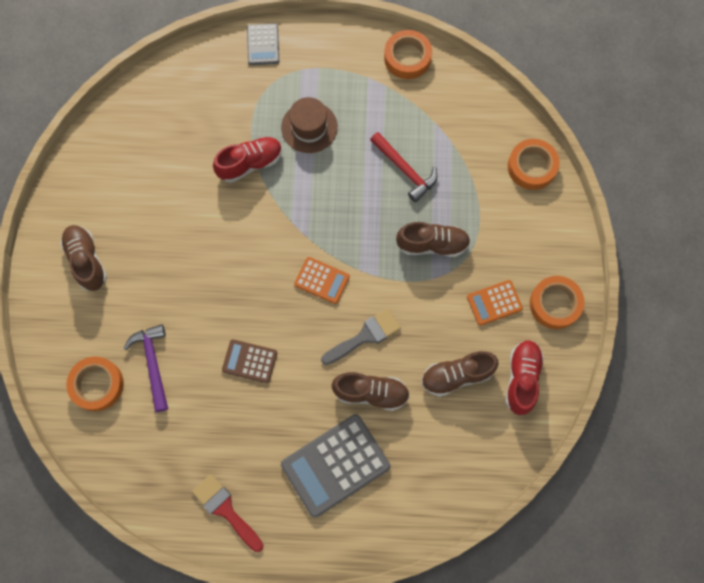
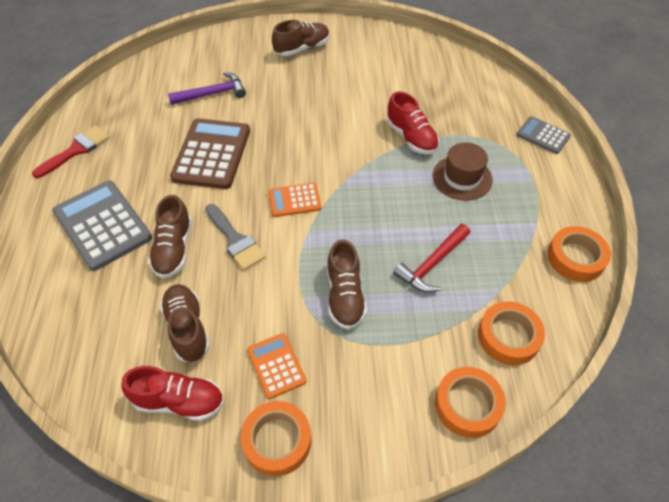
camera: 85 degrees right, 20 degrees down
(97, 385) = (196, 65): orange tape -> orange tape (508, 336)
(250, 361) = (212, 154): brown calculator -> brown calculator, size x1.84
(263, 45) = (543, 135): grey calculator -> grey calculator turned 45 degrees clockwise
(322, 280) = (294, 200): orange calculator -> orange calculator turned 60 degrees clockwise

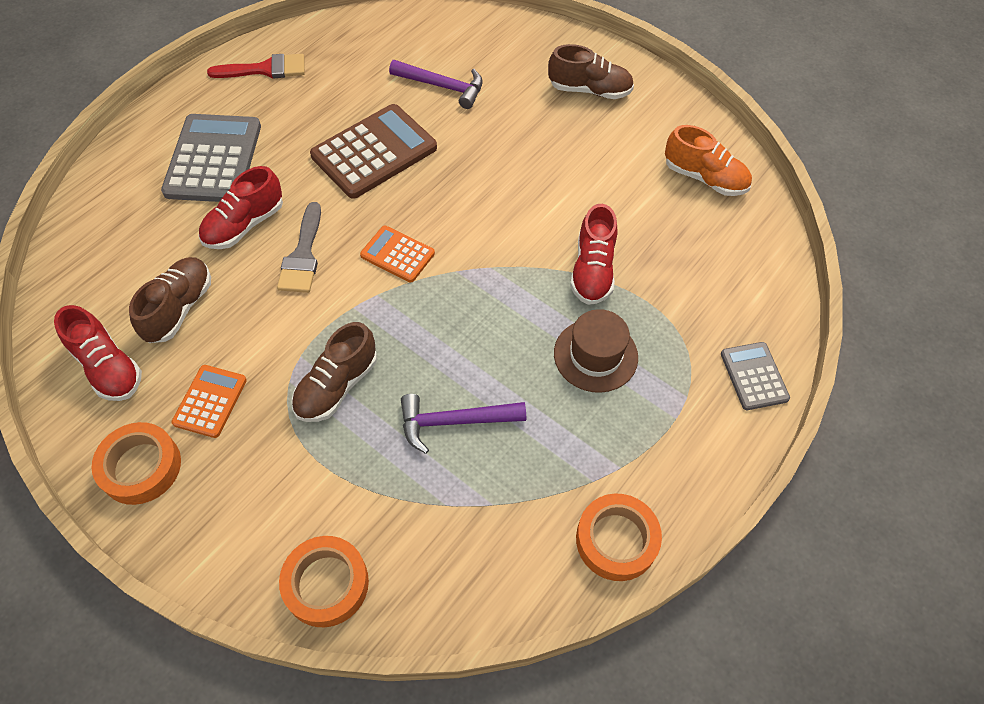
camera: 40 degrees right, 5 degrees up
(174, 249) = (244, 225): brown shoe -> red shoe
(412, 58) = (704, 178): none -> orange shoe
(432, 264) = (454, 422): red hammer -> purple hammer
(508, 336) = (442, 556): orange tape -> none

